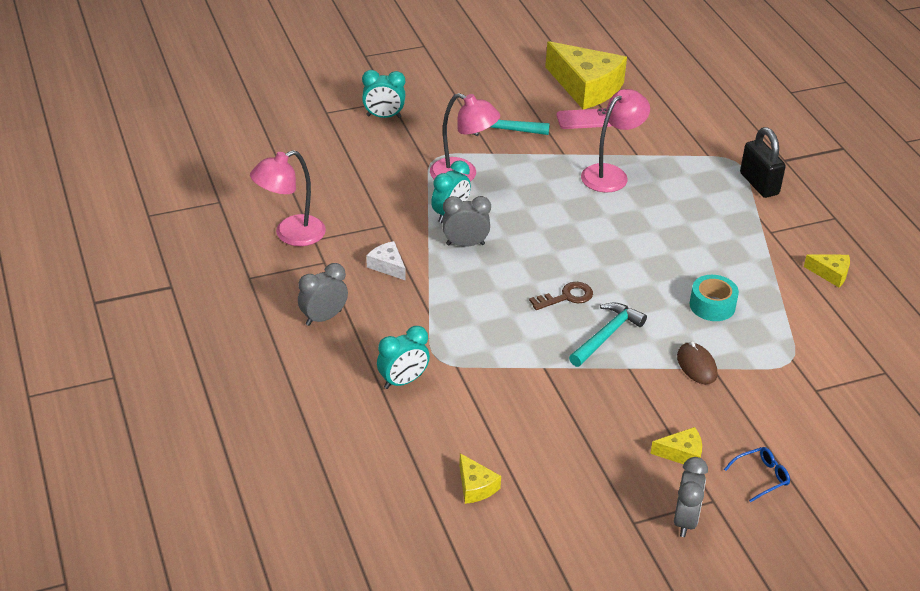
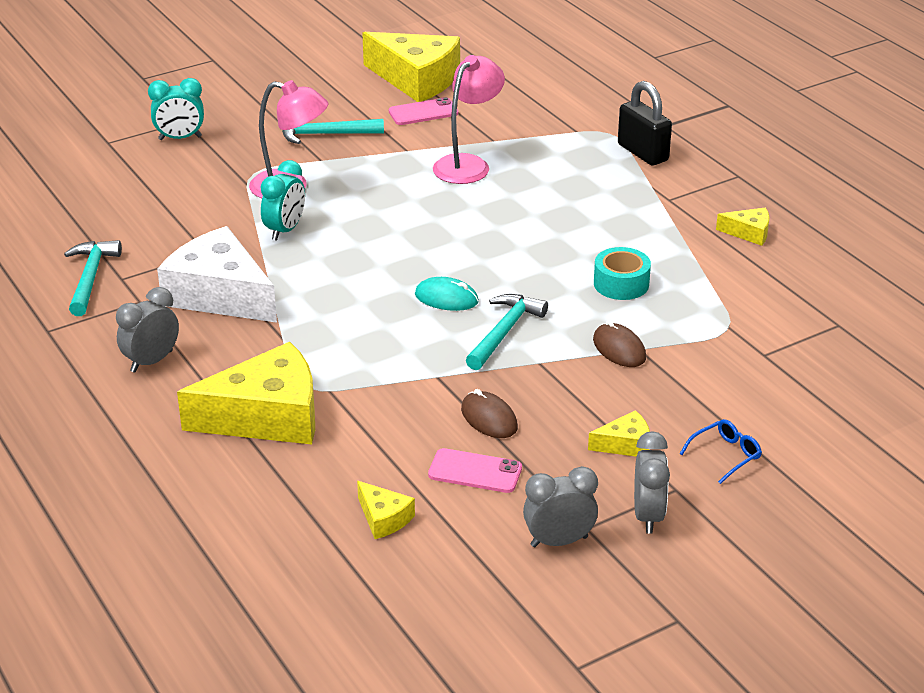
camera: 10 degrees left, 5 degrees down
(290, 235) = (91, 277): pink lamp -> turquoise hammer
(387, 266) = (219, 295): white cheese -> white cheese, size x2.22
(403, 381) = (267, 416): turquoise clock -> yellow cheese
(465, 244) = (310, 259): grey clock -> grey clock (559, 541)
(556, 457) = (475, 471): none -> pink phone
(566, 297) = (446, 298): brown key -> turquoise mouse
(577, 412) = (489, 418): none -> brown mouse

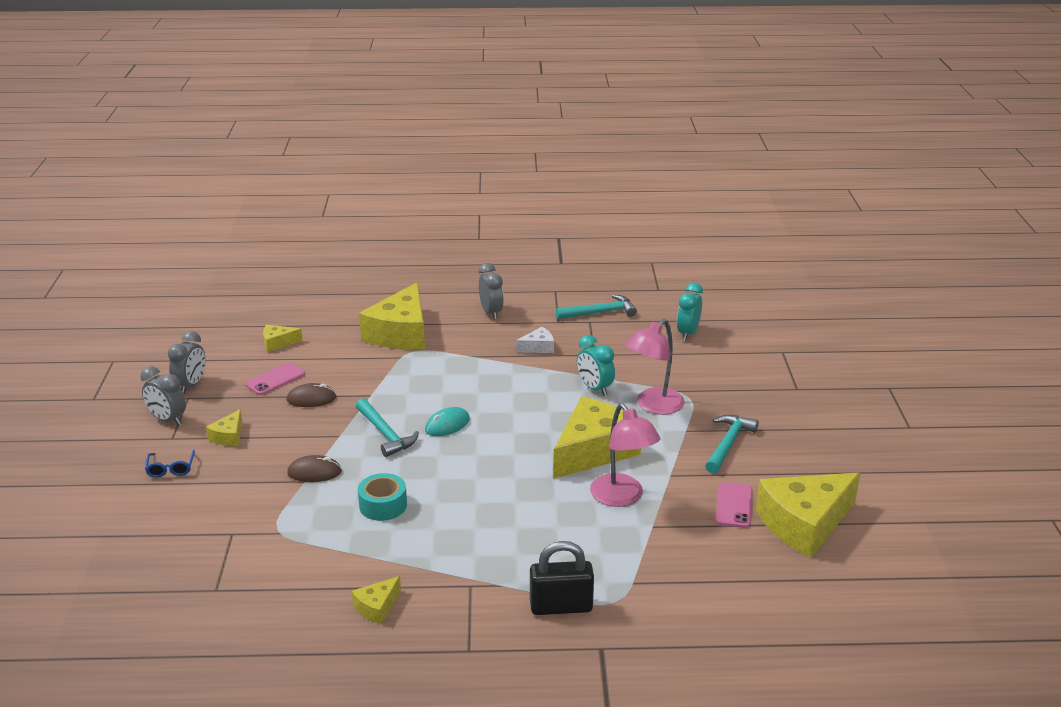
camera: 120 degrees right, 5 degrees down
(91, 277) = (600, 312): turquoise hammer -> turquoise hammer turned 45 degrees counterclockwise
(180, 138) = (768, 380): turquoise clock -> turquoise clock (688, 333)
(219, 295) = (538, 347): white cheese -> white cheese, size x0.45
(406, 198) = (593, 450): none -> yellow cheese

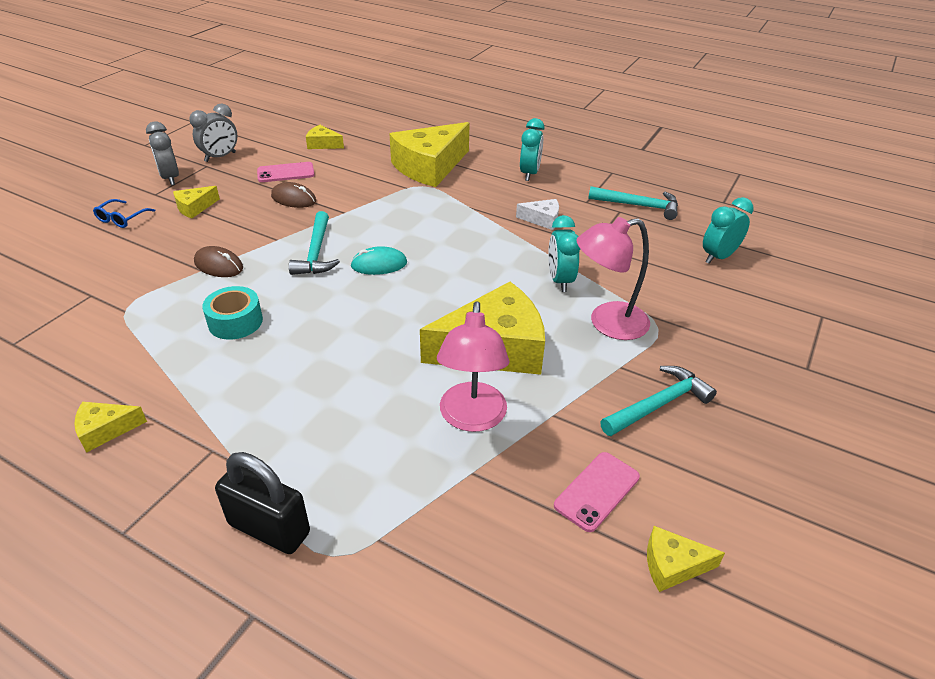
camera: 30 degrees right, 10 degrees up
(491, 313) = (529, 174): grey clock -> turquoise clock
(804, 523) = (673, 565): yellow cheese -> yellow cheese, size x0.45

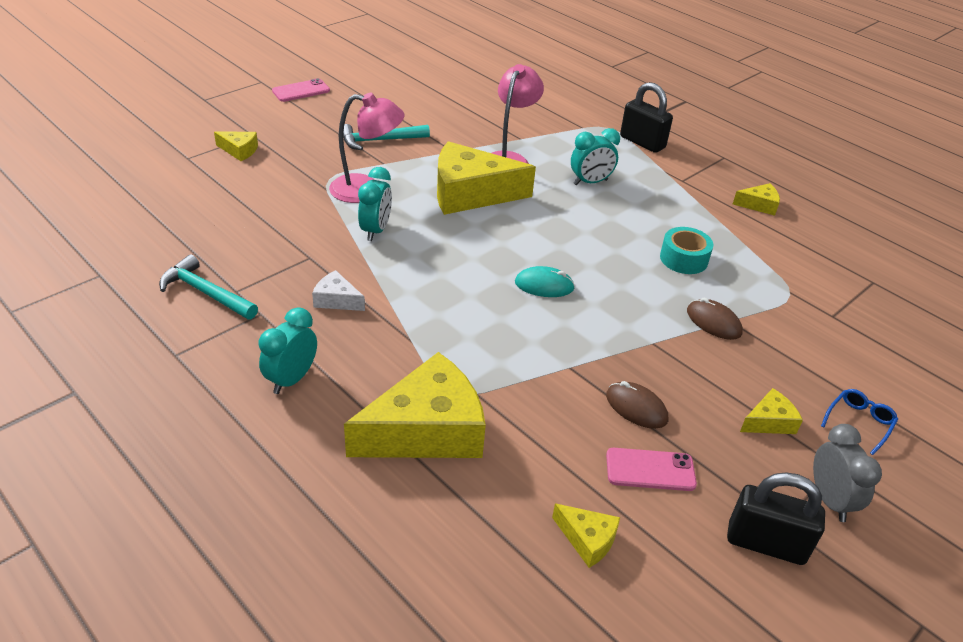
camera: 165 degrees left, 0 degrees up
(220, 157) = (766, 543): grey clock -> black padlock
(316, 253) = (609, 314): turquoise hammer -> none
(597, 491) = (454, 118): pink phone -> pink phone (301, 91)
(673, 565) = (437, 91): yellow cheese -> yellow cheese (239, 150)
(718, 257) = (201, 218): turquoise clock -> turquoise clock (590, 182)

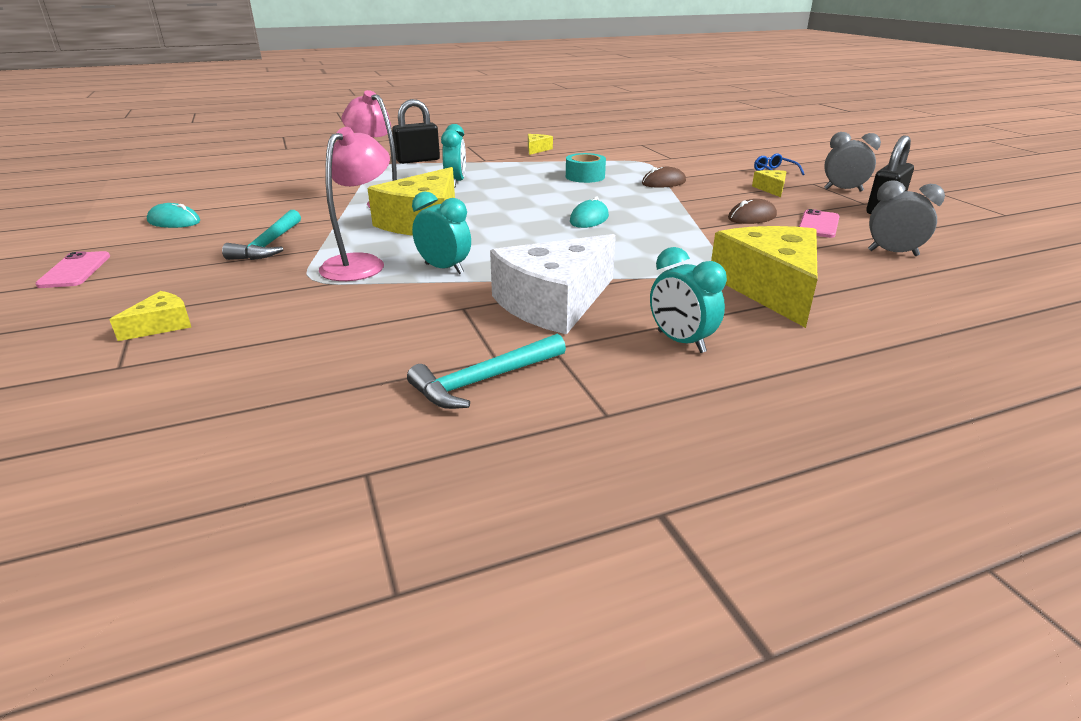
camera: 65 degrees left, 10 degrees down
(336, 300) = (554, 303): white cheese -> white cheese, size x2.22
(400, 88) = (174, 221): none -> turquoise mouse
(587, 539) = (892, 253): yellow cheese -> grey clock

